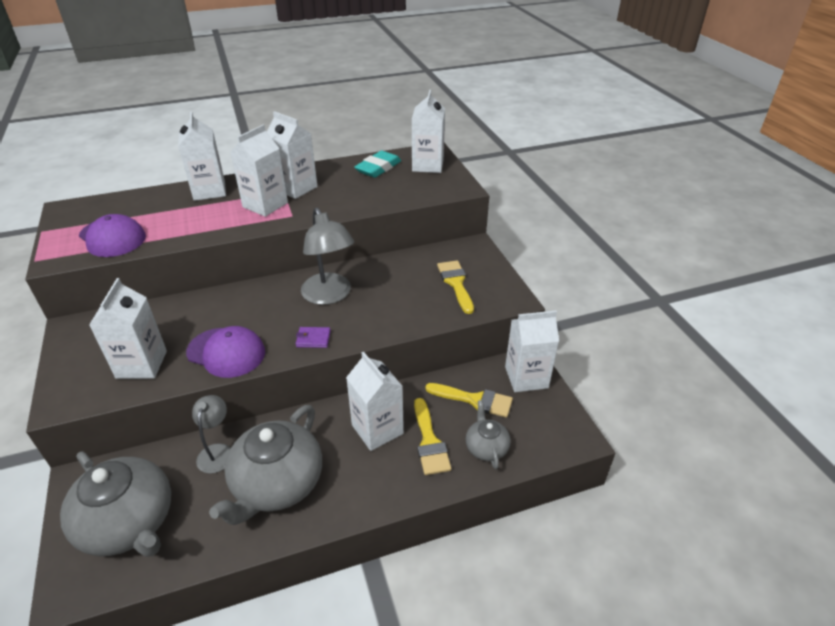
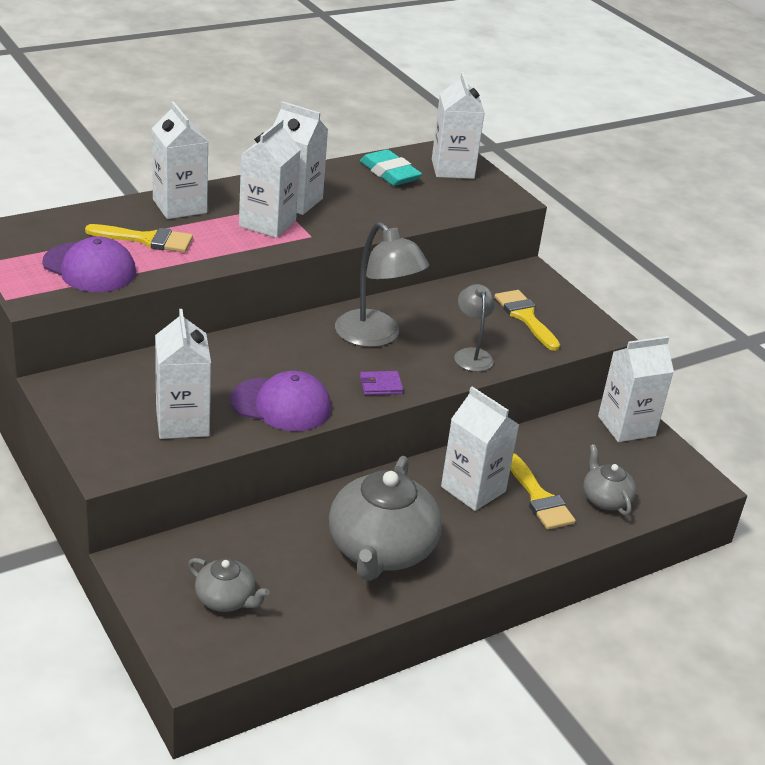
camera: 15 degrees left, 5 degrees down
(129, 523) = (226, 599): grey teapot -> grey teapot, size x0.50
(217, 451) = (291, 523): grey lamp -> grey lamp (471, 355)
(378, 168) = (389, 173): turquoise eraser -> turquoise eraser turned 60 degrees counterclockwise
(475, 400) = (575, 453): yellow brush -> yellow brush (147, 239)

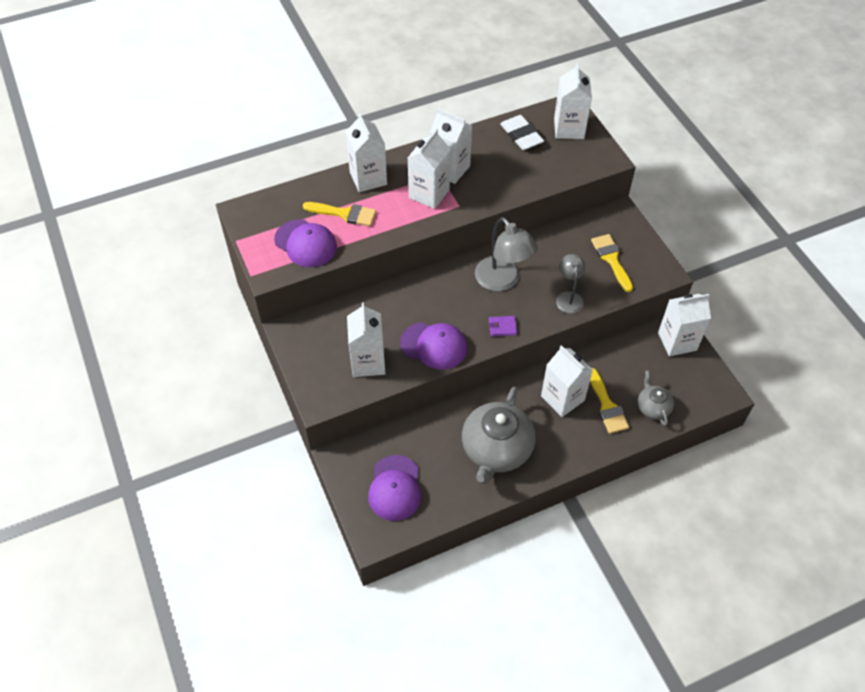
camera: 10 degrees right, 20 degrees up
(226, 599) = (395, 488): grey teapot -> purple cap
(389, 173) = (521, 136): turquoise eraser -> white eraser

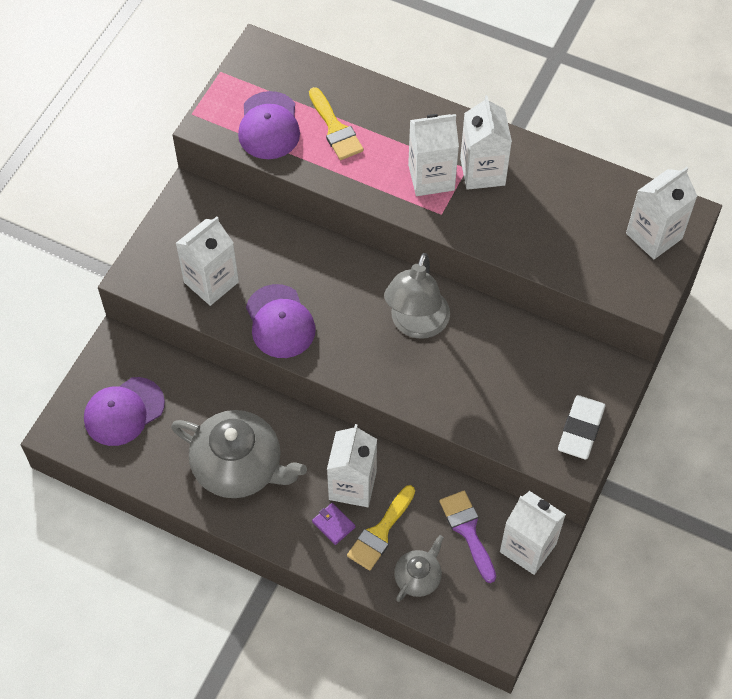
camera: 50 degrees right, 5 degrees up
(368, 178) = (399, 114): white carton -> none
(496, 449) = (239, 467): grey teapot -> grey teapot turned 135 degrees counterclockwise
(502, 327) = (357, 364): purple wallet -> purple wallet (333, 524)
(521, 136) = (596, 200): white eraser -> white eraser (580, 430)
(568, 297) = (452, 397): grey lamp -> none
(611, 259) = (543, 404): yellow brush -> none
(642, 362) = (467, 531): none -> purple brush

